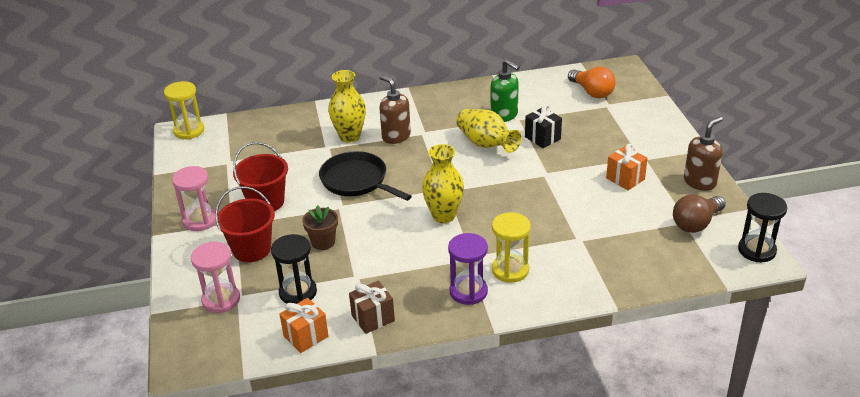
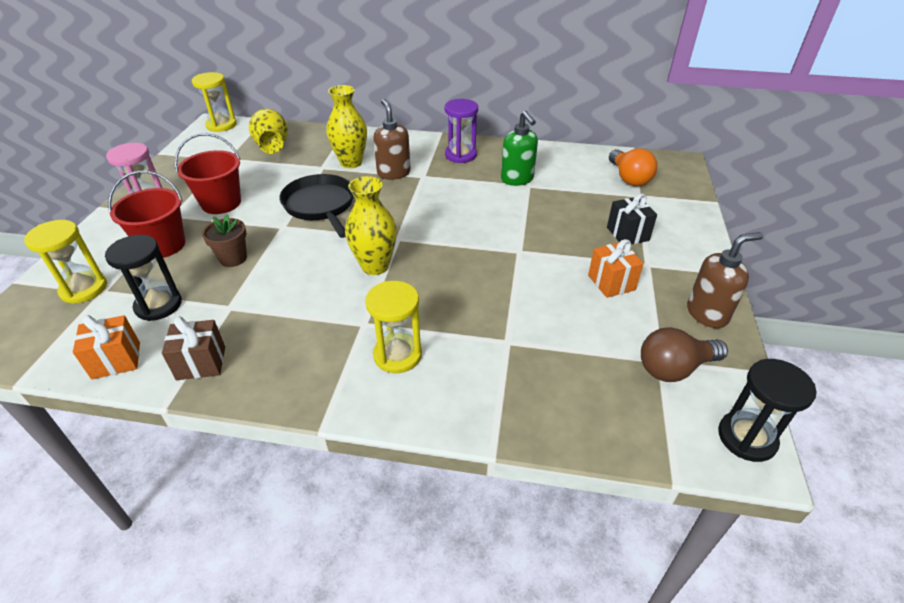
camera: 20 degrees right, 5 degrees up
(221, 300) = (84, 289): pink hourglass -> yellow hourglass
(468, 291) = (329, 366): purple hourglass -> purple hourglass (460, 155)
(486, 144) = (477, 203): yellow vase -> yellow vase (272, 146)
(542, 138) = (542, 212): black gift -> black gift (627, 234)

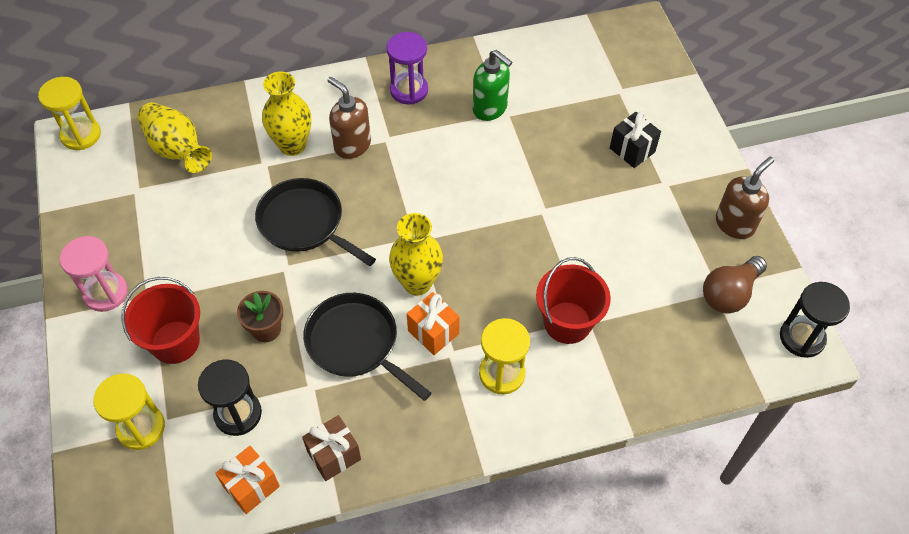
camera: 25 degrees left, 15 degrees up
(221, 203) = (189, 260): red bucket -> red bucket (567, 322)
(291, 290) = (356, 343): none -> black pan
(611, 282) = (643, 219): orange gift -> orange gift (433, 332)
(628, 178) = (601, 67): orange light bulb -> none

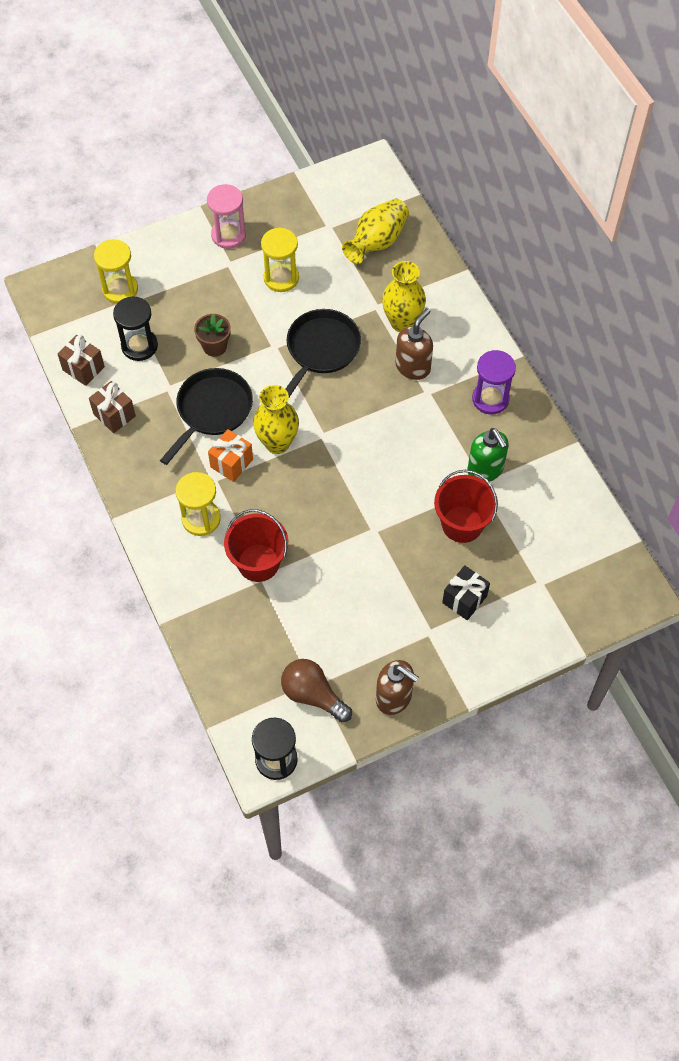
camera: 80 degrees right, 5 degrees up
(81, 135) = (376, 173): yellow hourglass -> yellow hourglass (281, 278)
(175, 342) = (193, 291): red bucket -> red bucket (462, 524)
(251, 486) = (83, 368): orange gift -> brown gift
(490, 108) = (485, 470): green soap dispenser -> green soap dispenser turned 60 degrees counterclockwise

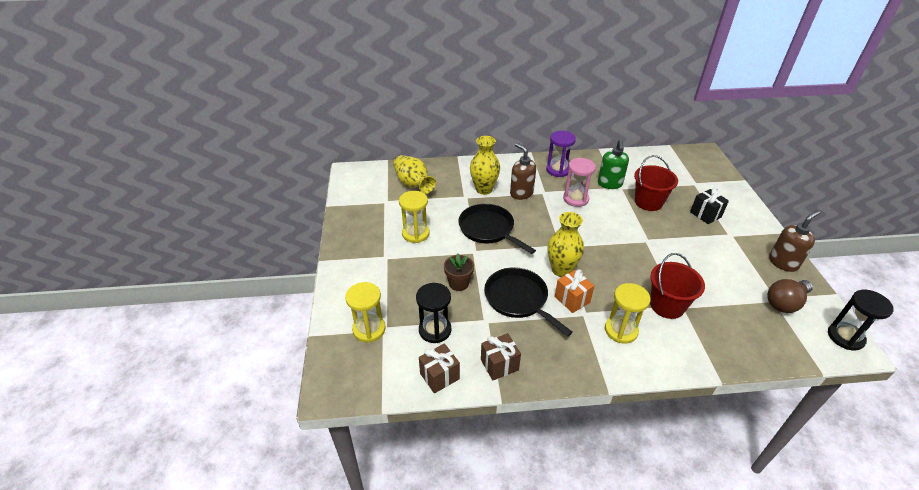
camera: 70 degrees left, 20 degrees down
(228, 235) = (358, 251): pink hourglass -> pink hourglass (576, 199)
(485, 470) = (609, 184): green soap dispenser -> green soap dispenser turned 105 degrees clockwise

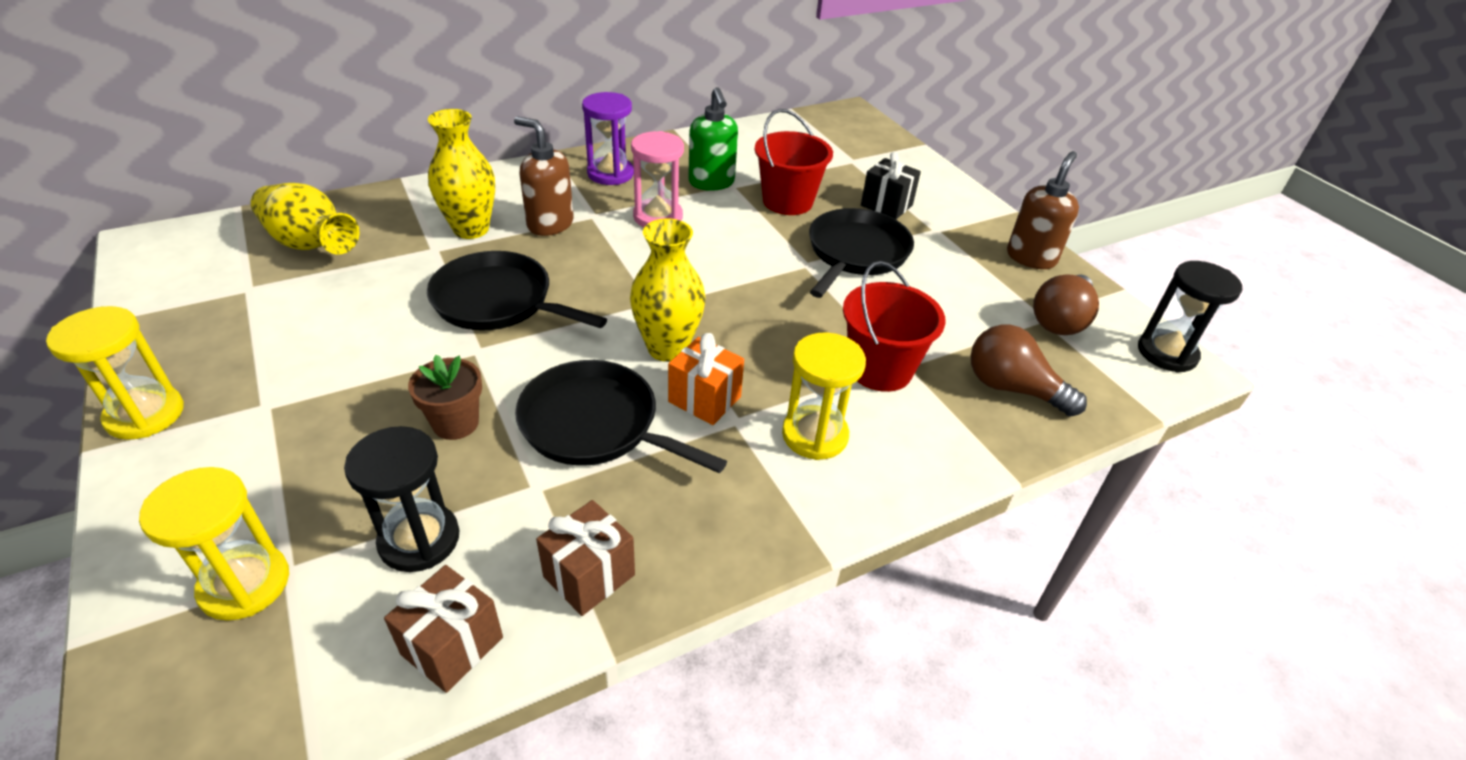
camera: 25 degrees left, 0 degrees up
(415, 234) = (333, 341): yellow hourglass -> yellow hourglass (145, 415)
(677, 239) = (856, 253): none -> black pan
(738, 333) = (1012, 388): none -> brown light bulb

